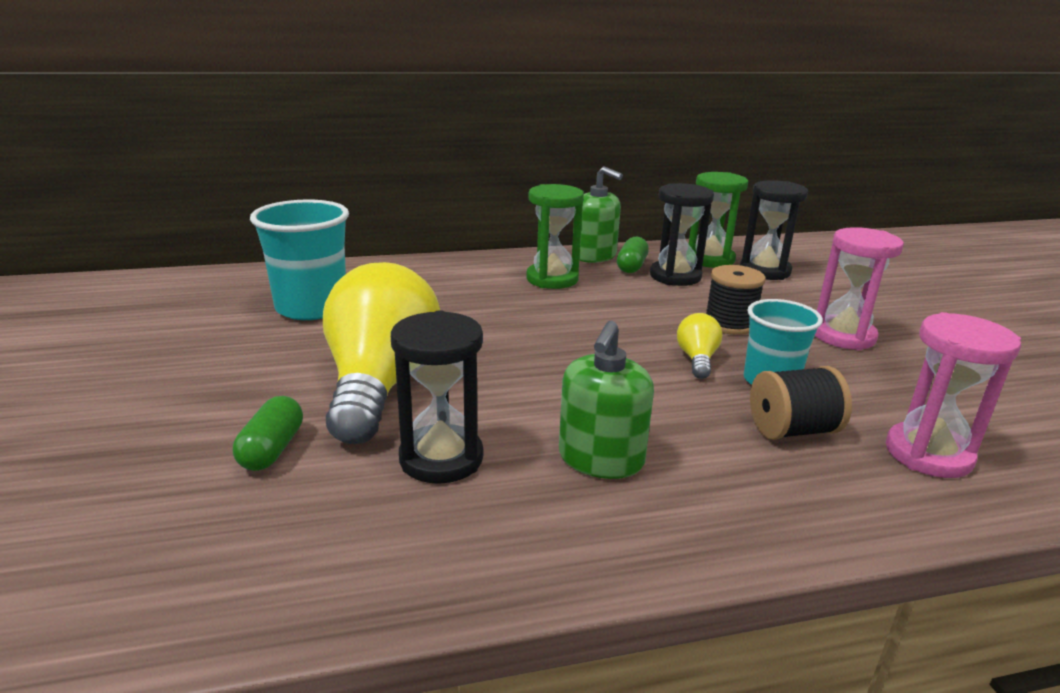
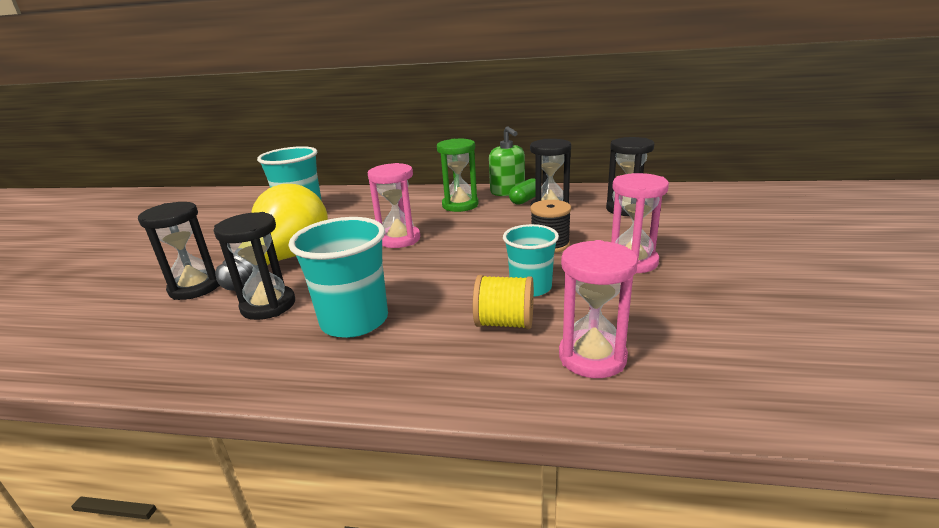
camera: 25 degrees right, 0 degrees up
(272, 449) = (195, 288): green capsule -> black hourglass
(523, 335) = (399, 239): none -> pink hourglass
(601, 459) = (354, 321): green soap dispenser -> turquoise cup
(697, 359) = (495, 266): yellow light bulb -> none
(710, 259) = (591, 198): green hourglass -> none
(792, 430) = (505, 323): black spool -> yellow spool

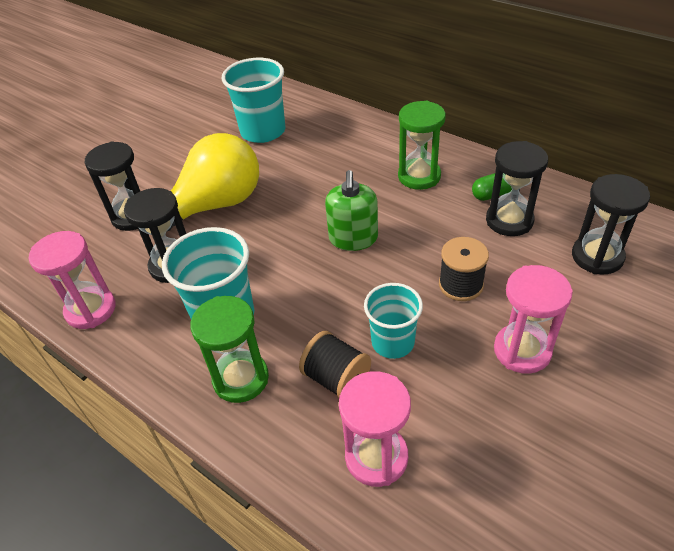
camera: 30 degrees right, 20 degrees up
(399, 239) = (324, 214): pink hourglass -> pink hourglass (91, 310)
(410, 354) = (241, 379): none -> green hourglass
(505, 323) = (337, 378): yellow spool -> black spool
(507, 191) = (488, 168): green soap dispenser -> green soap dispenser (353, 238)

